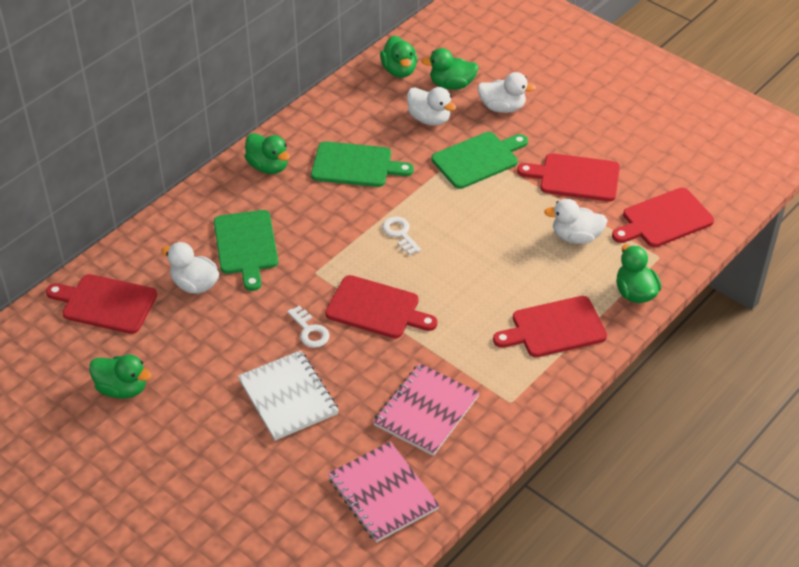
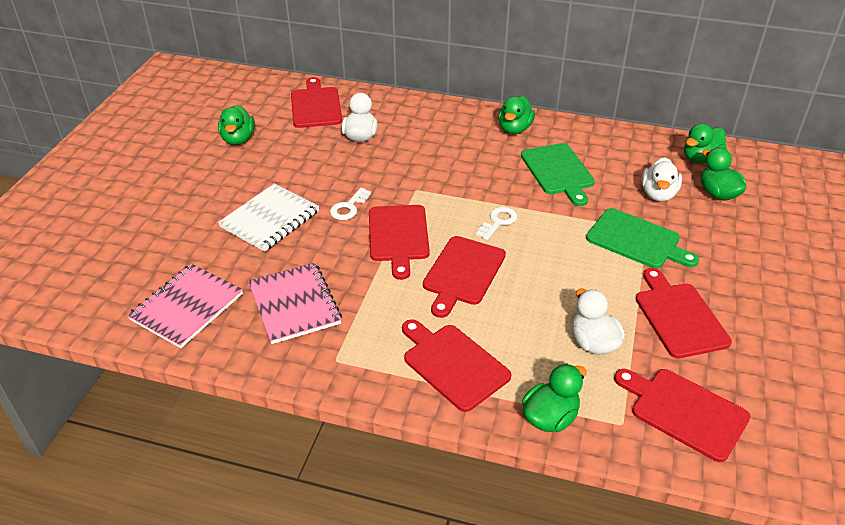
camera: 65 degrees right, 5 degrees down
(246, 246) = (419, 146): green cutting board -> none
(426, 411) = (294, 304): pink notebook -> pink notebook turned 60 degrees clockwise
(453, 283) = (463, 273): none -> red cutting board
(502, 107) = (724, 235): white duck -> none

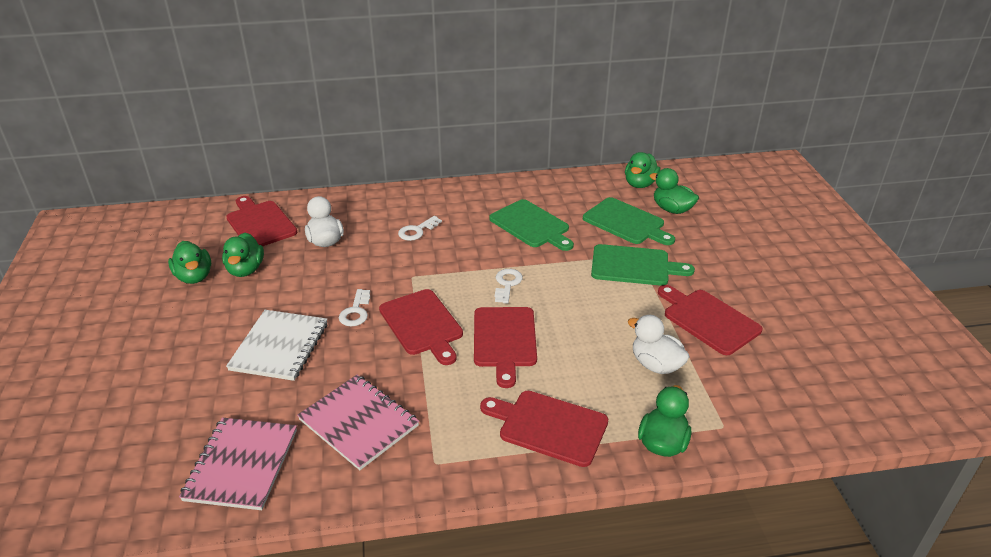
camera: 25 degrees left, 5 degrees down
(446, 148) = (417, 231): none -> white key
(514, 129) = (469, 198): green duck -> green duck (245, 270)
(658, 194) = (626, 222): white duck -> green cutting board
(684, 411) = (763, 397): red cutting board -> none

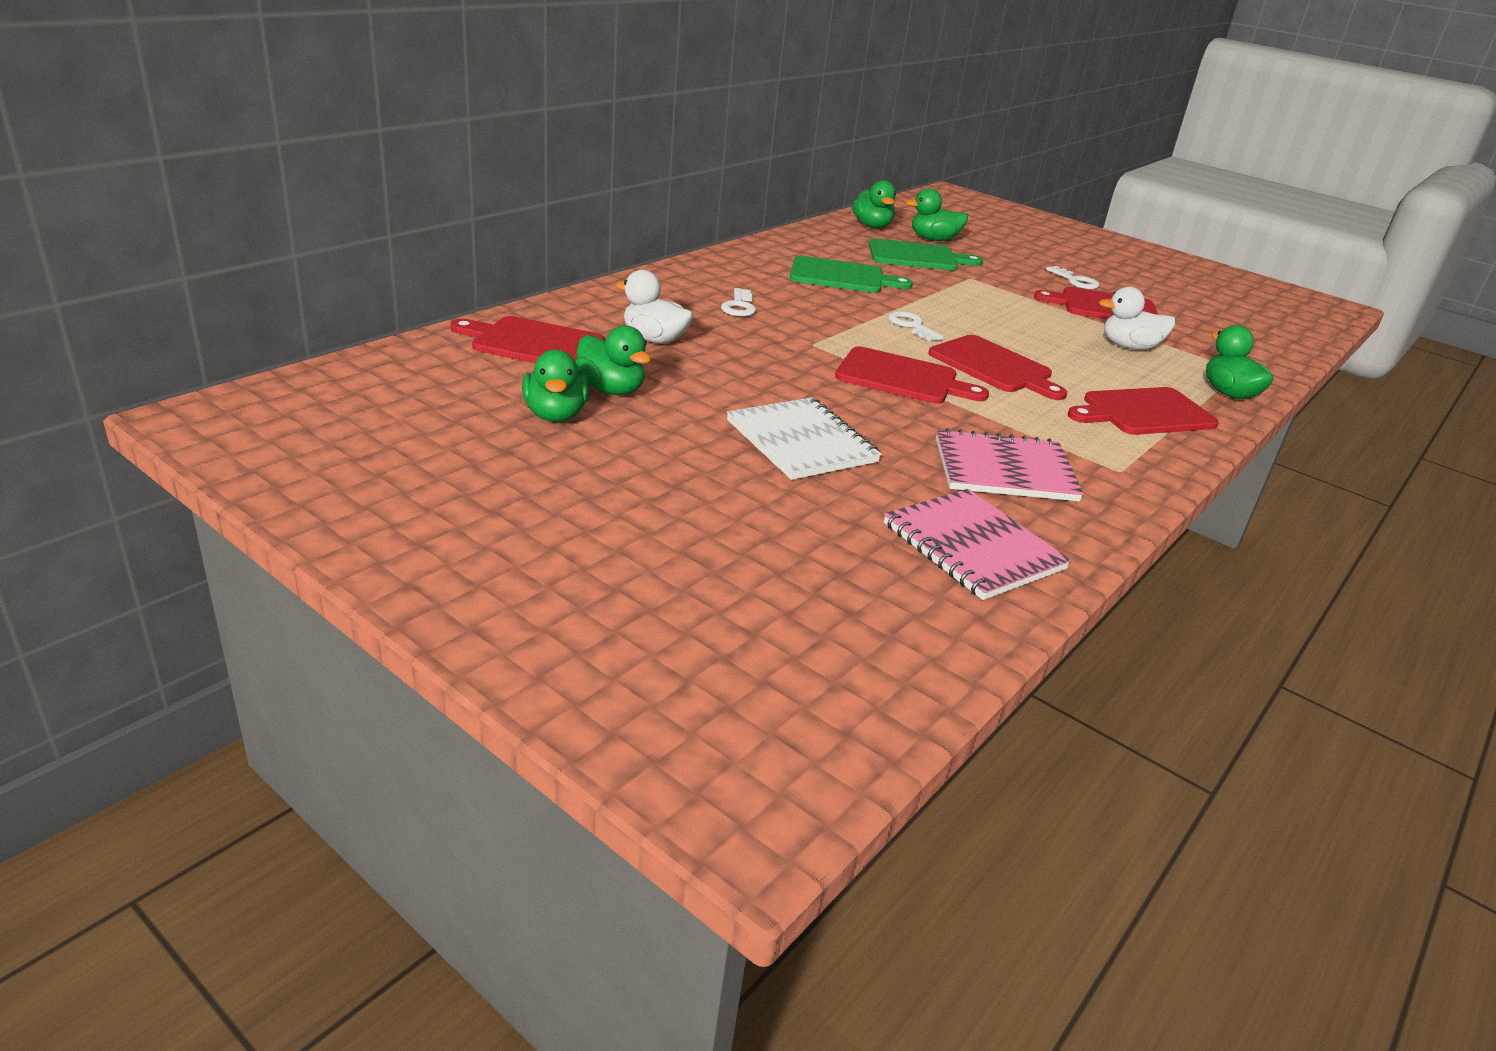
camera: 45 degrees left, 5 degrees down
(194, 277) = (555, 415): green duck -> green duck turned 60 degrees clockwise
(356, 311) = (817, 388): white key -> white key (1075, 281)
(634, 266) = (984, 286): green cutting board -> none

